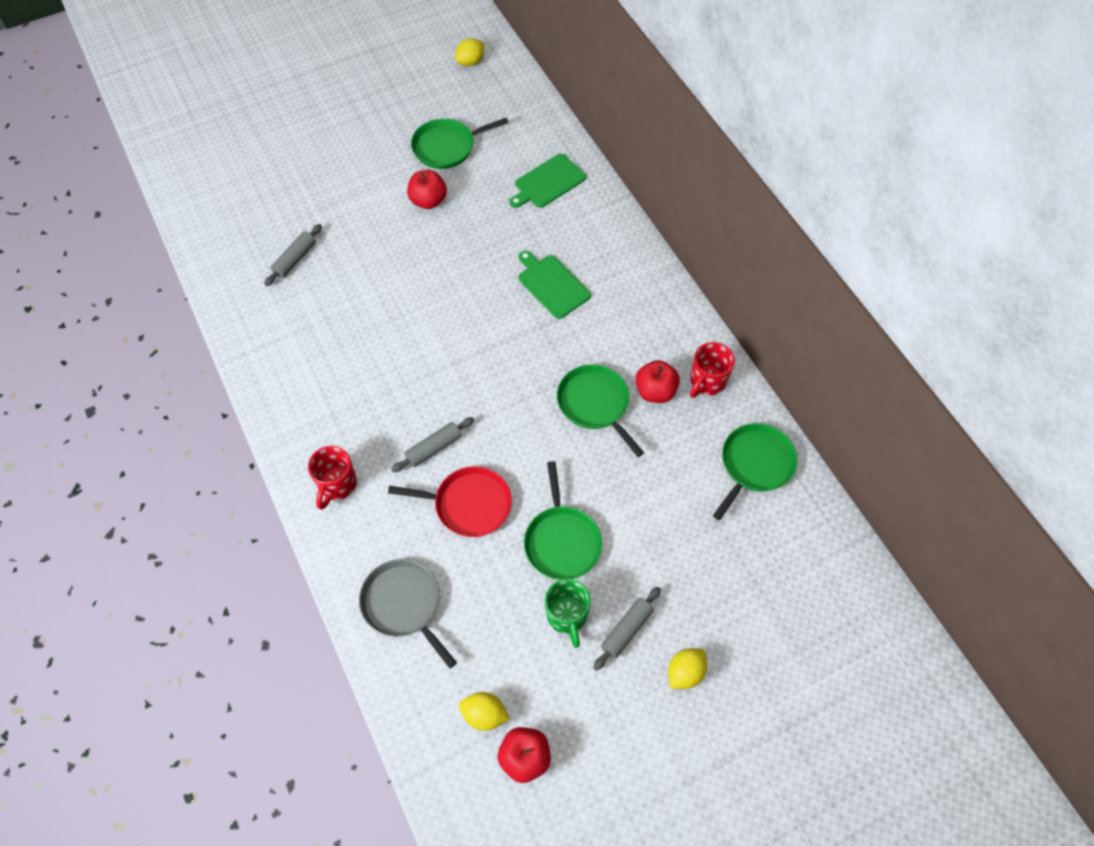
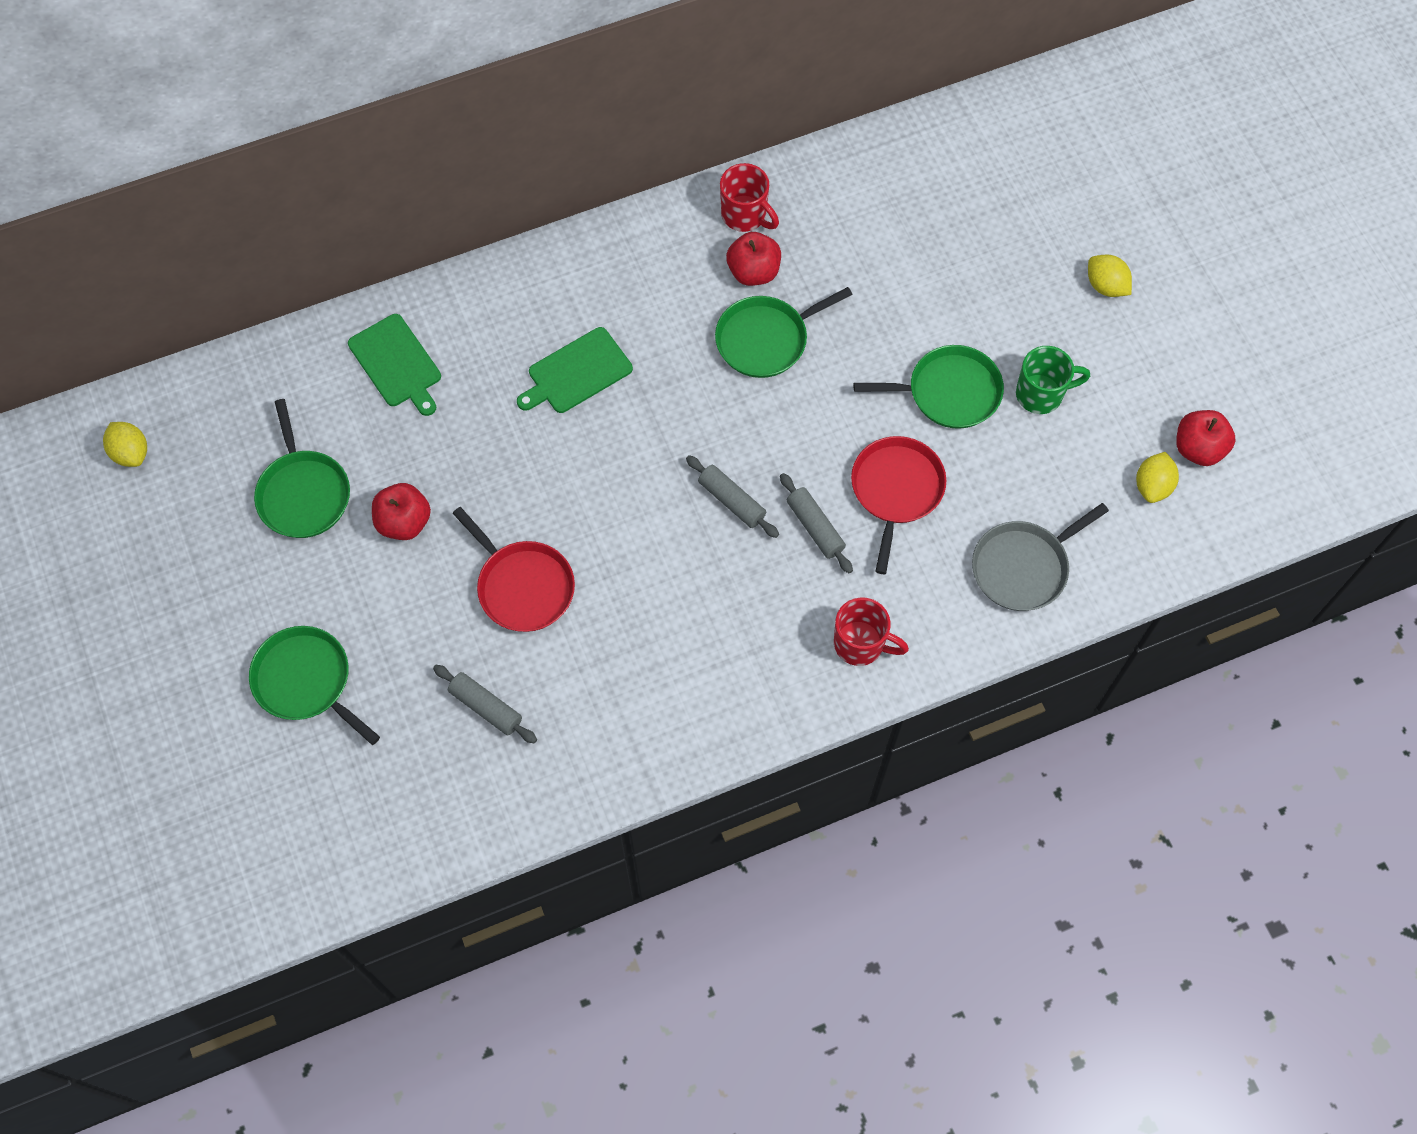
camera: 85 degrees left, 5 degrees up
(382, 270) = (523, 586): none -> red pan
(626, 630) = (1058, 336): grey rolling pin -> grey rolling pin (732, 501)
(754, 465) = (861, 183): green pan -> green pan (306, 681)

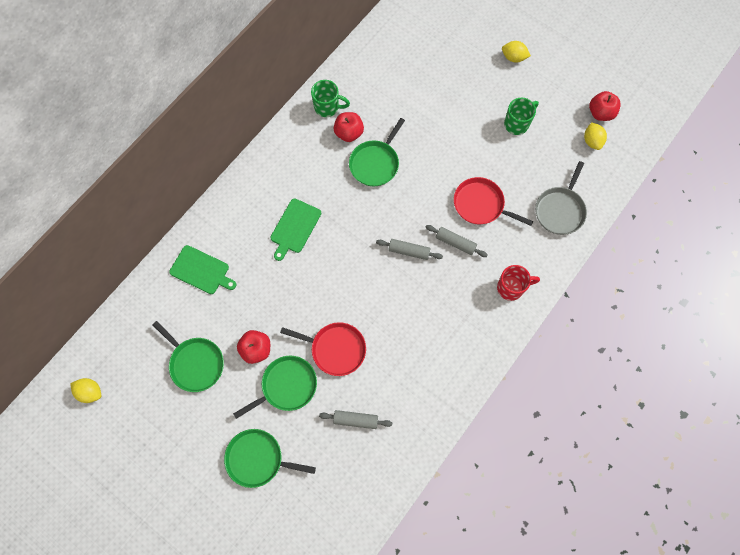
camera: 30 degrees left, 5 degrees up
(745, 215) = (327, 107): red mug -> green mug
(896, 490) = (481, 205): red pan -> red pan turned 45 degrees counterclockwise
(949, 392) = (475, 144): green pan -> green pan (286, 386)

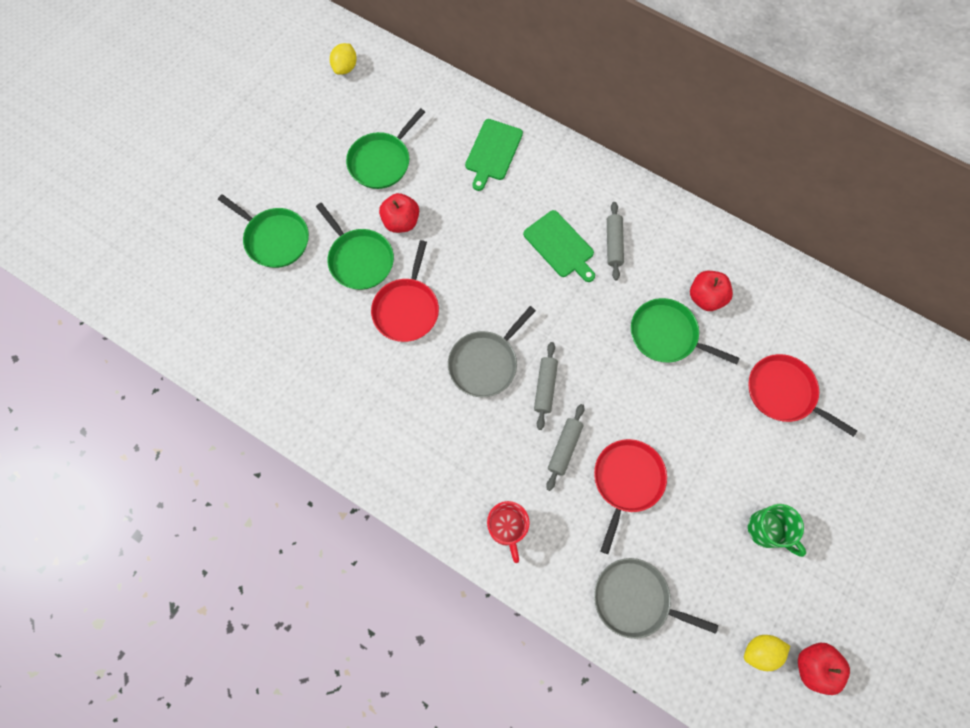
camera: 85 degrees right, 0 degrees up
(258, 459) = (275, 239): green pan -> green pan turned 120 degrees clockwise
(294, 228) = (560, 246): green cutting board -> green cutting board turned 150 degrees counterclockwise
(327, 107) = (739, 267): green mug -> none
(355, 420) = (320, 340): grey rolling pin -> grey rolling pin (613, 244)
(386, 292) = (485, 363): none -> grey pan
(424, 96) = (784, 393): none -> red pan
(513, 57) = (881, 522): yellow lemon -> none

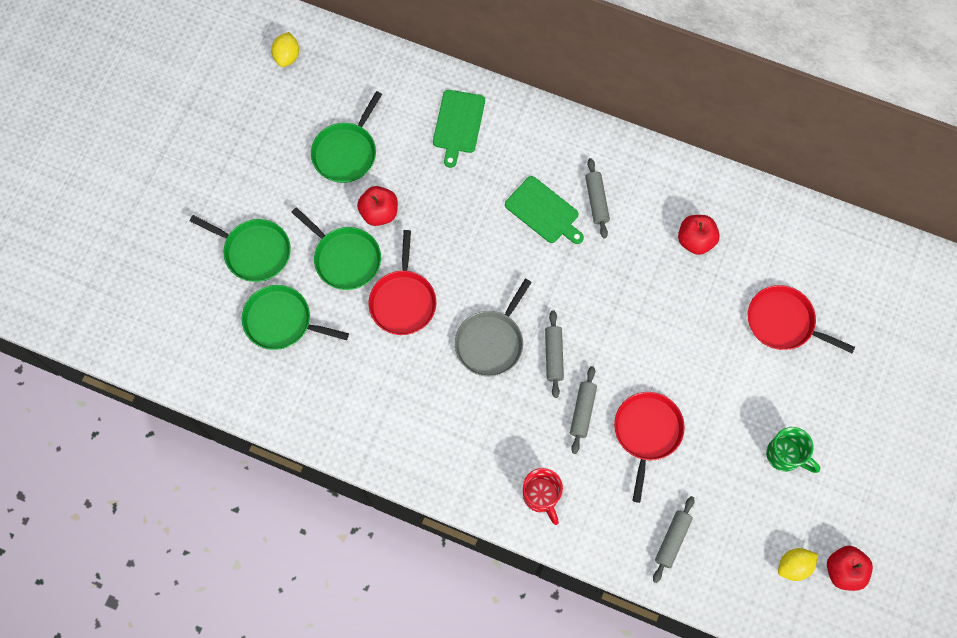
camera: 10 degrees left, 0 degrees up
(635, 599) = (672, 540): grey pan -> grey rolling pin
(667, 335) = (663, 284): green pan -> green pan (281, 321)

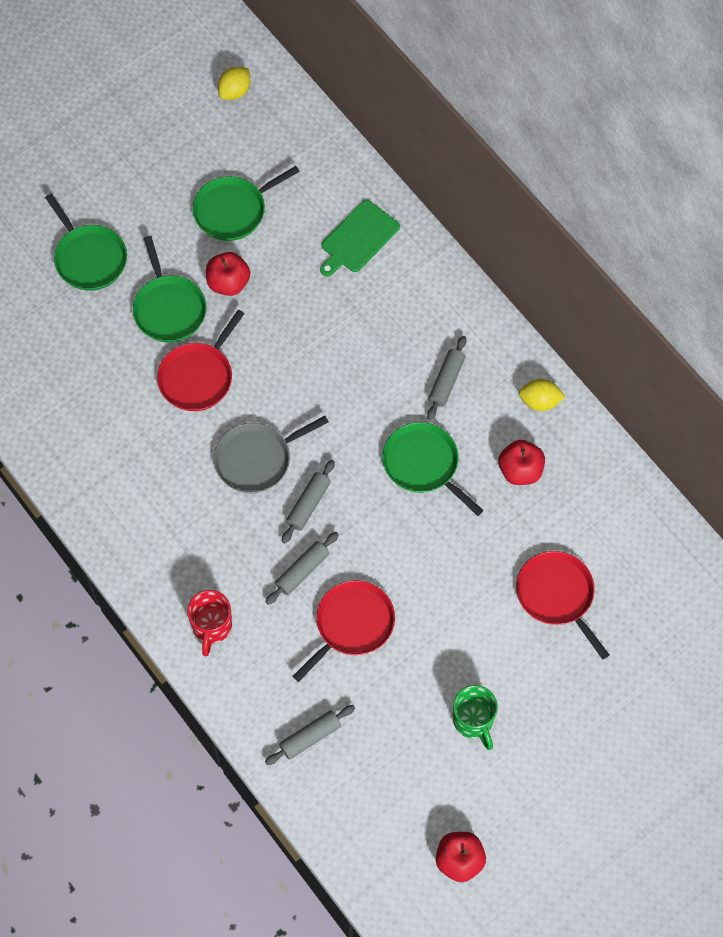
camera: 30 degrees right, 5 degrees down
(281, 321) = (73, 335): green pan -> green pan (423, 464)
(544, 212) = (387, 364): green cutting board -> none
(794, 566) = (413, 828): yellow lemon -> yellow lemon (540, 401)

